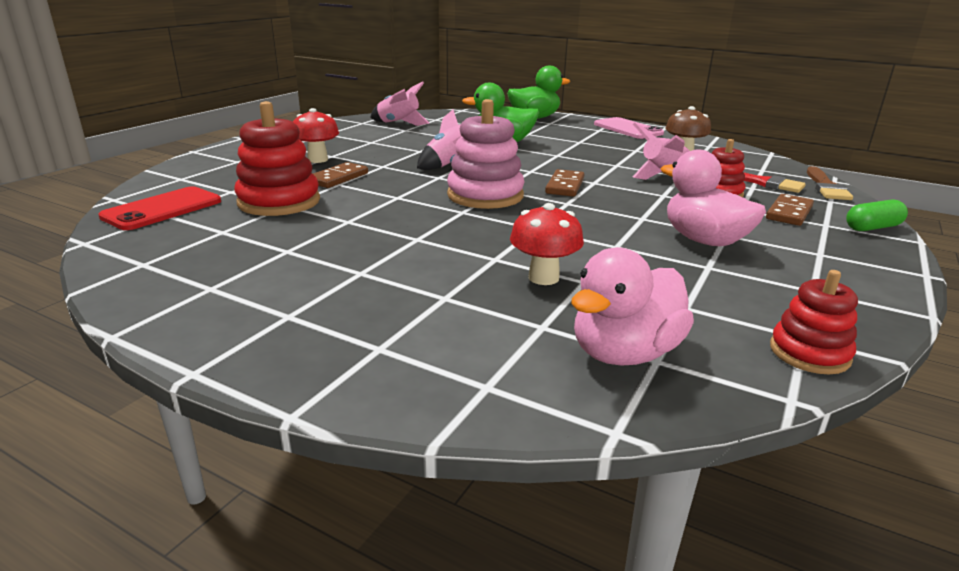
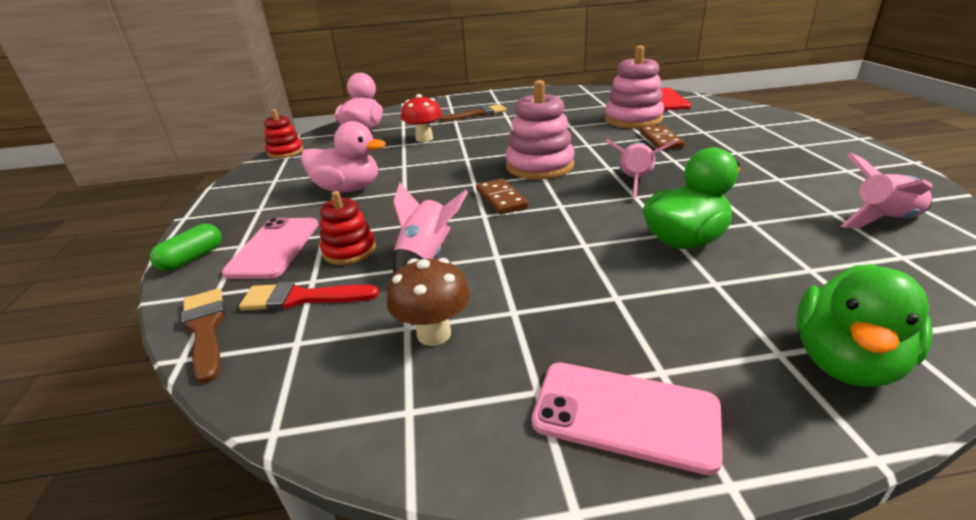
camera: 145 degrees right, 5 degrees up
(279, 202) = (633, 119): red stacking toy -> pink stacking toy
(317, 160) = (728, 145): red mushroom -> none
(387, 297) = (477, 114): none -> brown brush
(789, 213) = (274, 248): brown domino -> pink phone

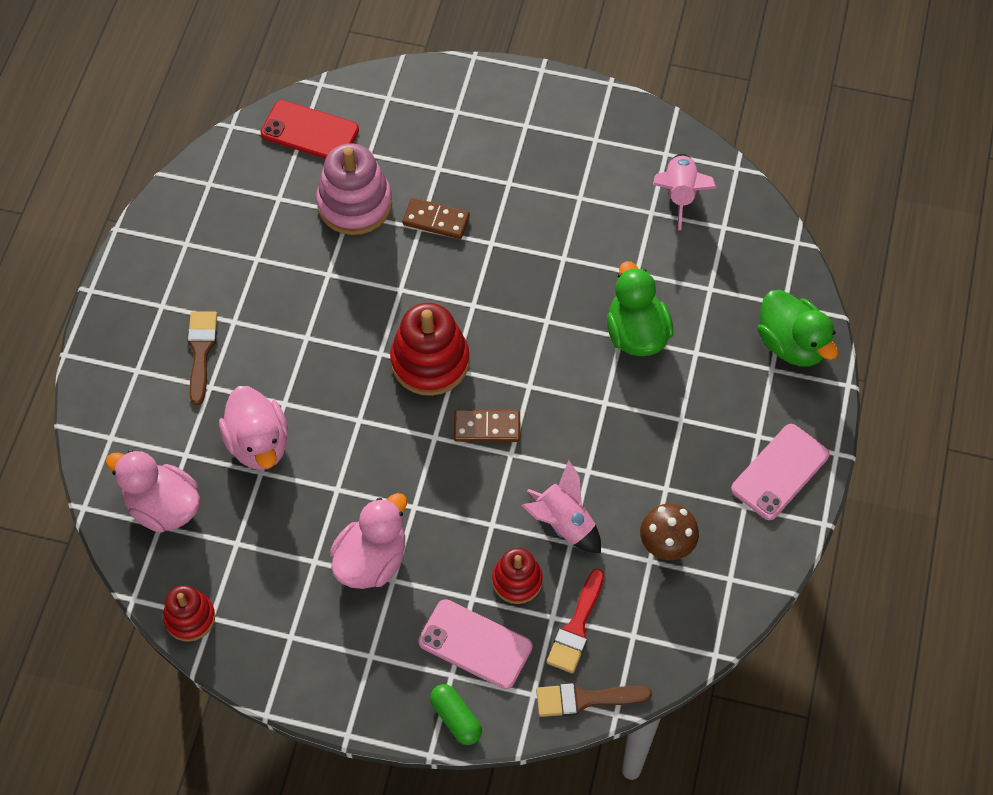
camera: 70 degrees left, 30 degrees up
(424, 139) = (258, 443): red mushroom -> pink duck
(539, 166) = (430, 361): pink stacking toy -> red stacking toy
(635, 182) = (519, 304): pink rocket -> none

